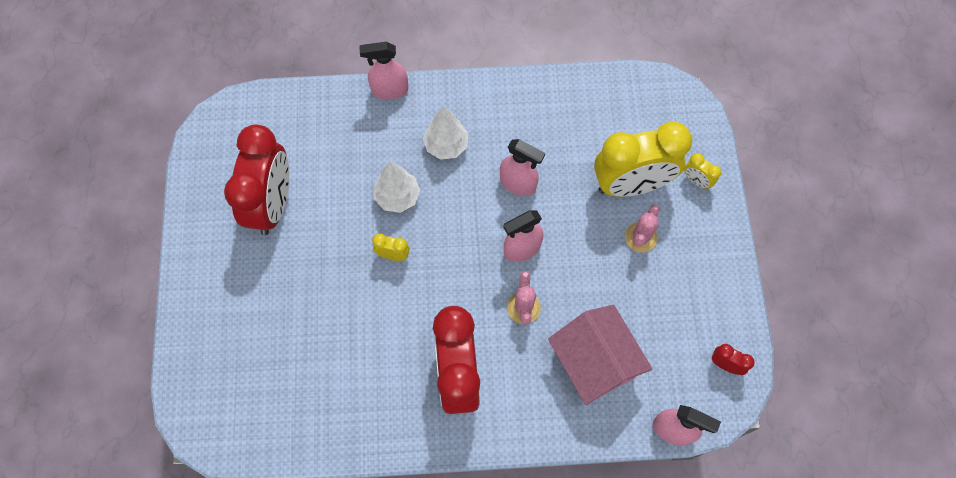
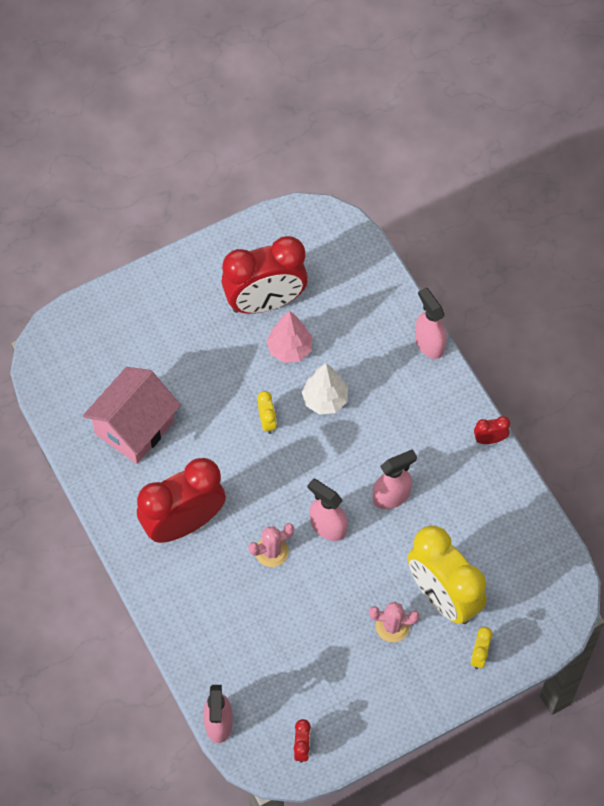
camera: 65 degrees right, 5 degrees down
(331, 204) = (290, 349): none -> pink tree
(446, 145) = (398, 417): white tree -> none
(503, 84) = (490, 439): none -> red clock
(518, 183) = (391, 496): pink spray bottle -> pink spray bottle turned 120 degrees counterclockwise
(594, 363) = (248, 632): pink house -> pink house (134, 427)

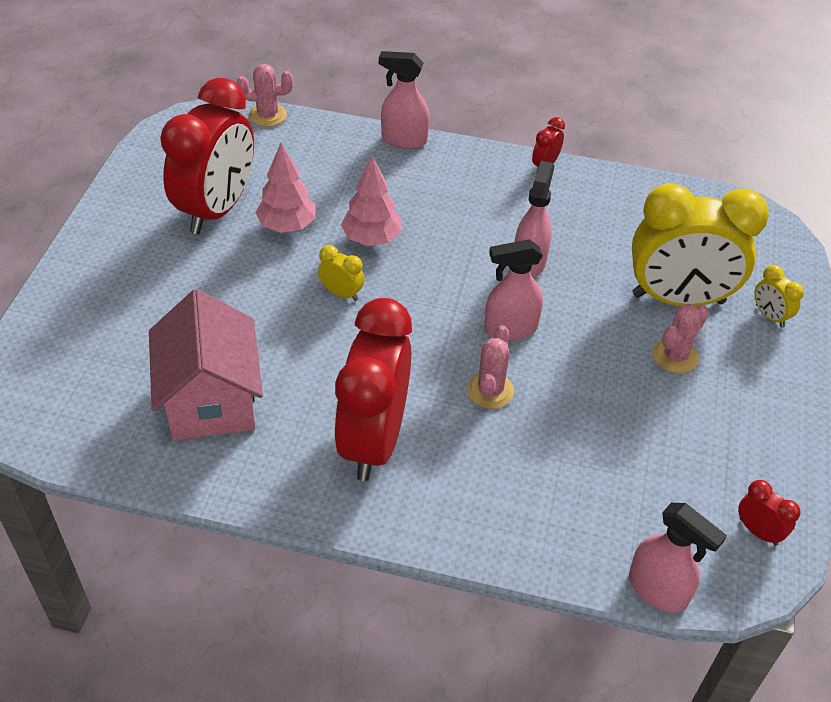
camera: 50 degrees left, 15 degrees down
(325, 400) = (371, 239): white tree -> pink tree
(371, 252) = (267, 115): none -> pink cactus

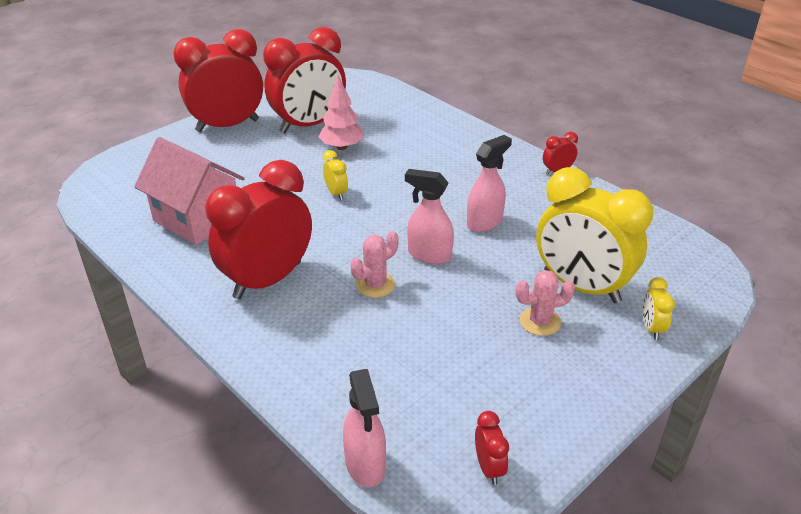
camera: 35 degrees right, 10 degrees down
(112, 251) = (227, 125): none -> red clock
(211, 400) = (197, 218): pink house -> pink house turned 75 degrees counterclockwise
(267, 115) = (392, 88): pink cactus -> none
(371, 239) = (388, 171): pink tree -> none
(403, 140) = (468, 126): pink spray bottle -> none

